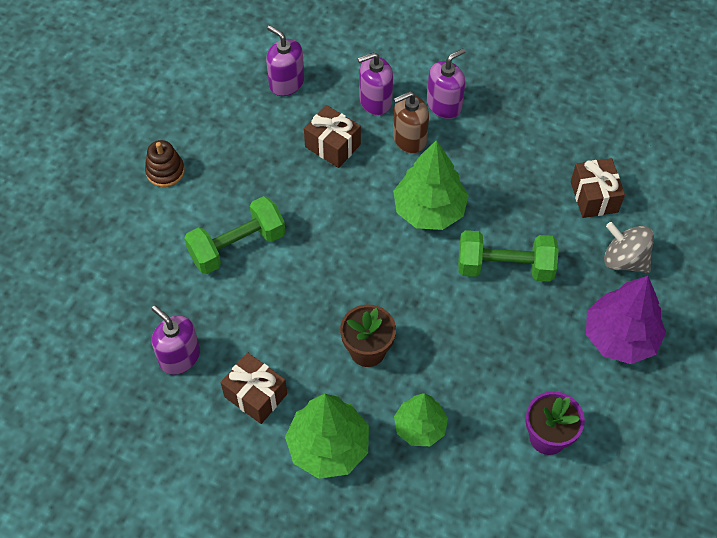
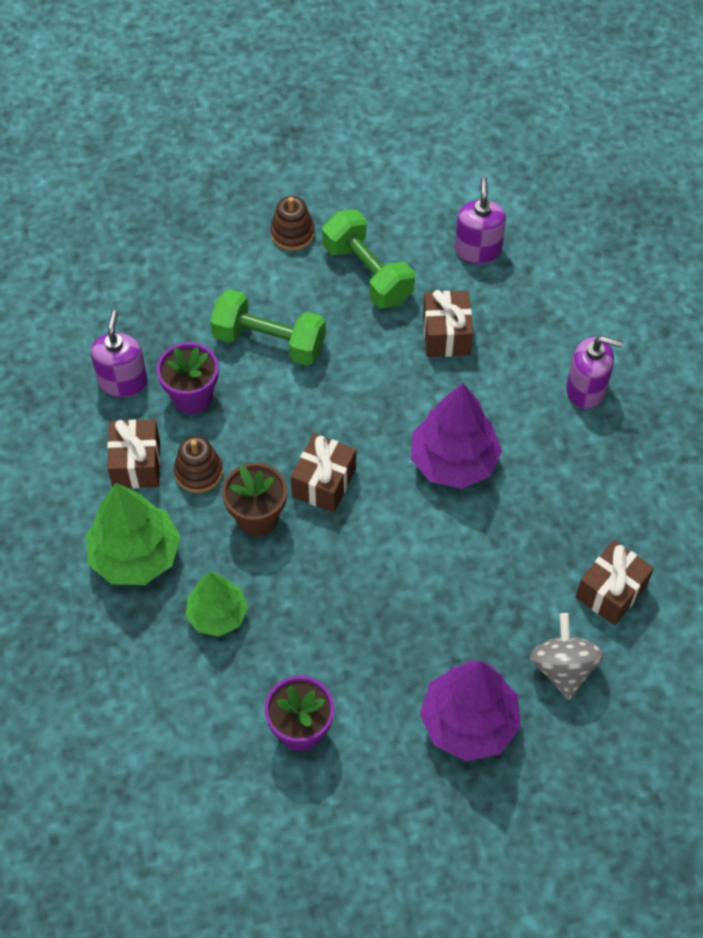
camera: 50 degrees right, 0 degrees up
(235, 323) = (192, 397): none -> purple flower pot
(299, 361) = (198, 472): none -> brown stacking toy
(375, 101) = (531, 332): purple soap dispenser -> none
(377, 293) = (324, 482): none -> brown gift
(409, 139) = (517, 389): brown soap dispenser -> none
(429, 210) = (454, 461): green tree -> purple tree
(505, 267) = (452, 568): green dumbbell -> green dumbbell (367, 273)

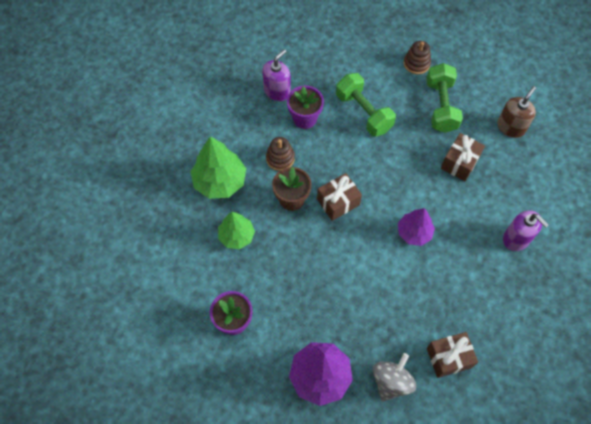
camera: 35 degrees right, 5 degrees up
(136, 464) = (253, 136): brown gift -> none
(454, 461) = (414, 232): purple tree -> purple tree, size x0.65
(477, 250) = (510, 127): purple soap dispenser -> brown soap dispenser

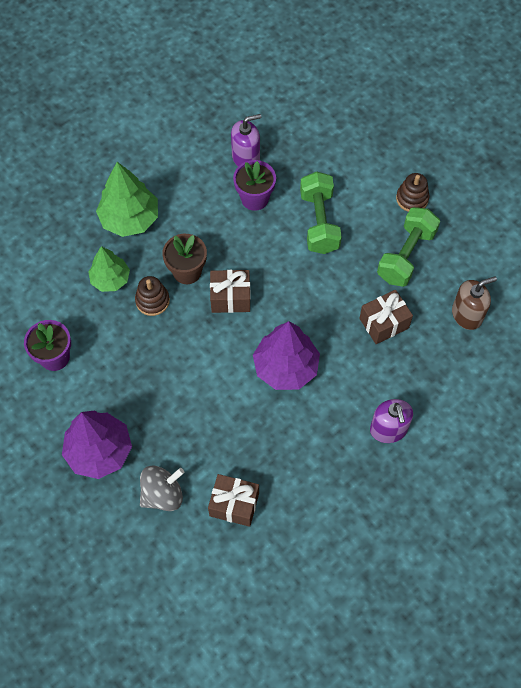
camera: 30 degrees right, 0 degrees up
(280, 158) = (203, 226): brown stacking toy -> brown stacking toy (152, 301)
(414, 232) = (286, 367): purple tree -> purple tree, size x1.54

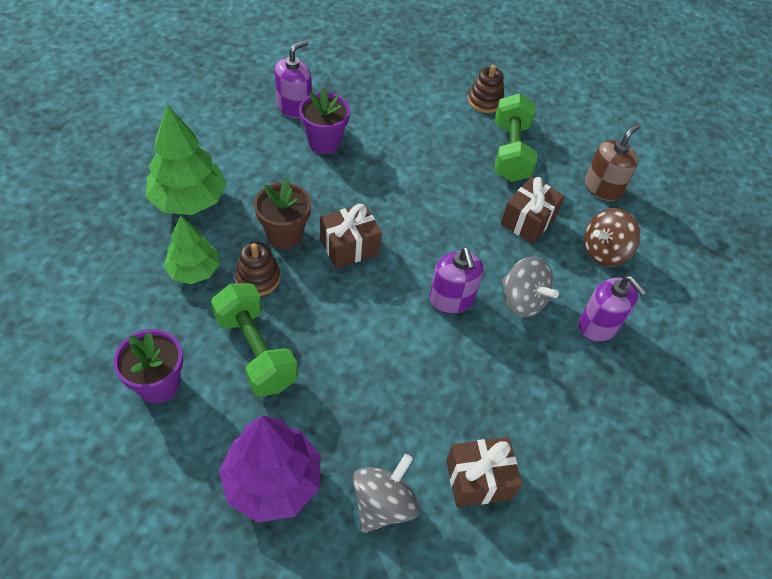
camera: 30 degrees left, 10 degrees down
(286, 367) = (451, 299): purple tree -> purple soap dispenser
(319, 222) = (405, 146): green dumbbell -> green dumbbell (256, 351)
(340, 388) = (522, 300): none -> grey spinning top
(432, 371) = (604, 252): none -> brown spinning top

